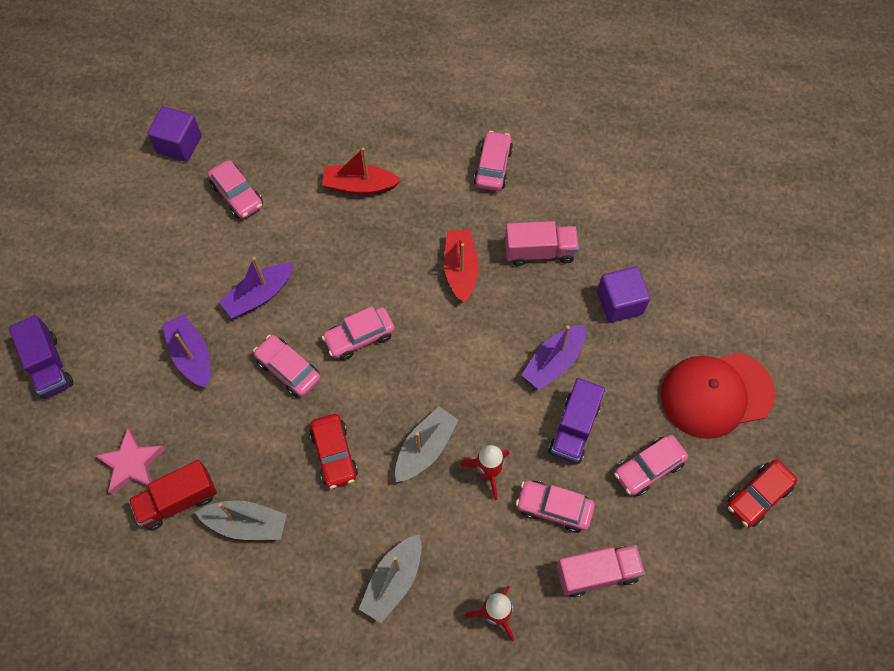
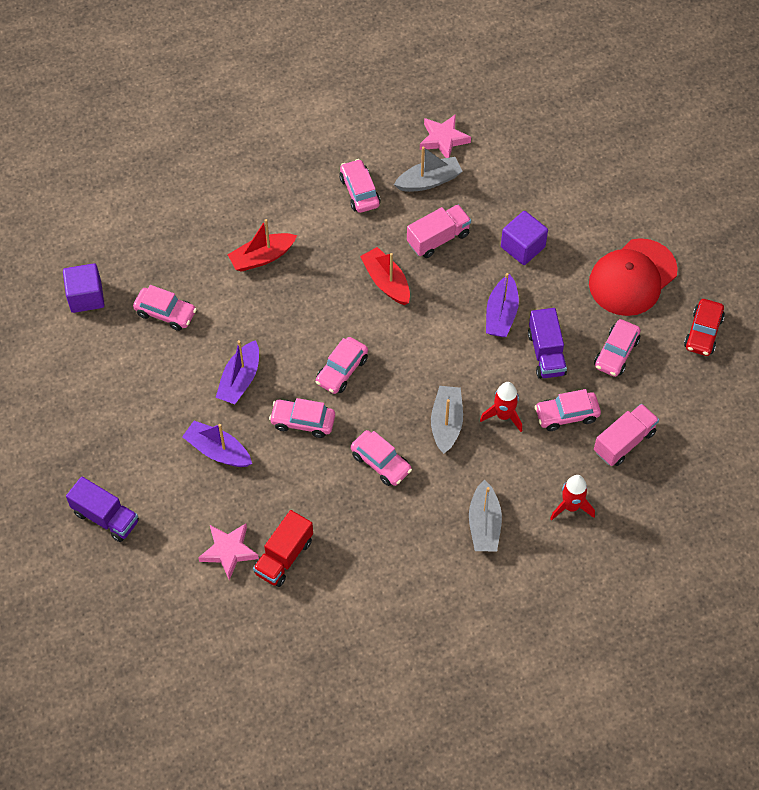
camera: 30 degrees left, 5 degrees down
(246, 524) = (348, 545): grey boat -> grey boat (428, 181)
(334, 454) = (381, 462): red car -> pink car
(608, 154) = (443, 139): none -> pink star

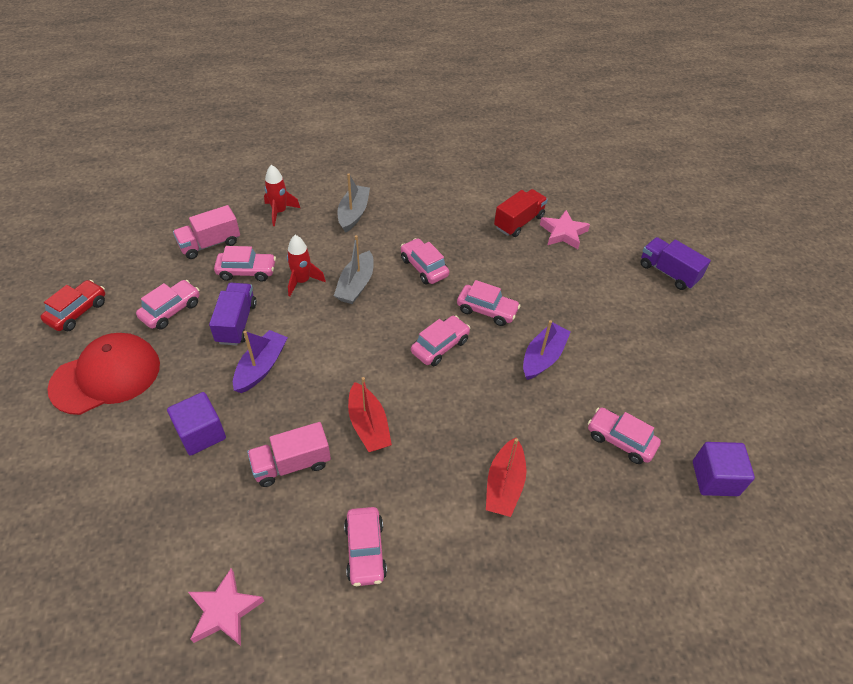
camera: 170 degrees left, 10 degrees down
(218, 451) = (568, 302): purple boat -> none
(262, 257) = (504, 485): red boat -> red boat turned 120 degrees clockwise
(428, 181) = (271, 546): grey boat -> none

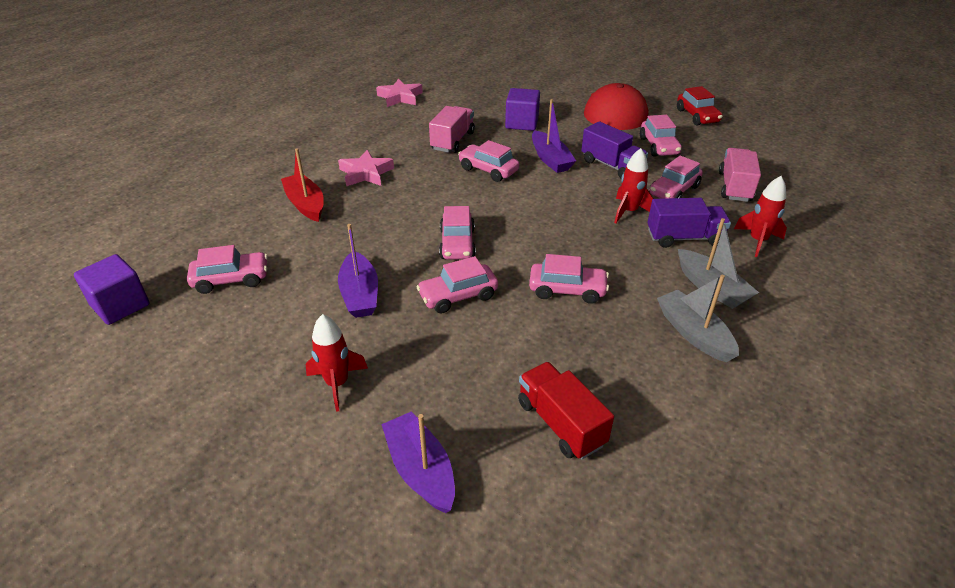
camera: 135 degrees right, 10 degrees down
(356, 285) = (590, 237): grey boat -> grey boat (694, 333)
(365, 551) = (360, 140): pink car -> pink car (488, 170)
(368, 425) = (437, 177): red boat -> none
(519, 222) = (560, 423): red truck -> red truck turned 150 degrees clockwise
(563, 233) = (491, 456): pink star -> pink star (366, 173)
(599, 249) = (421, 470): none -> purple boat
(604, 311) = (337, 384): none -> red rocket
(668, 272) = (291, 513): purple truck -> purple truck (684, 238)

